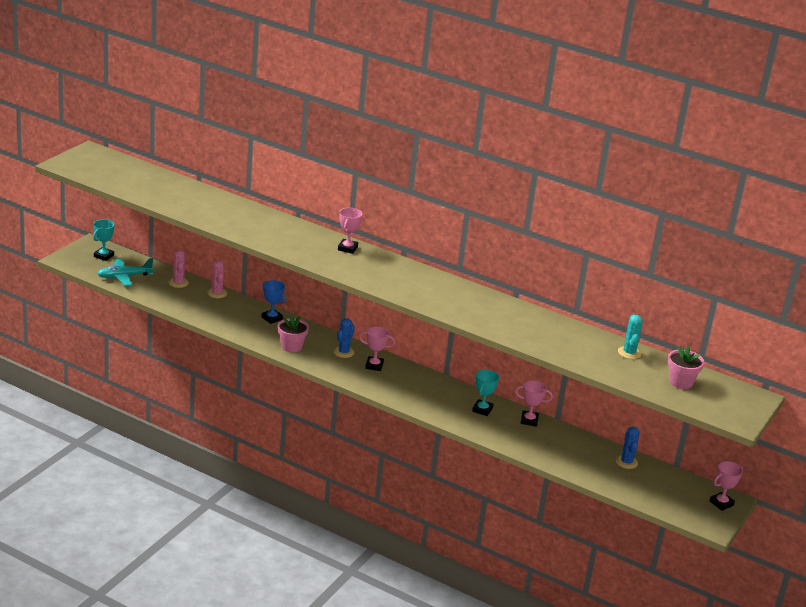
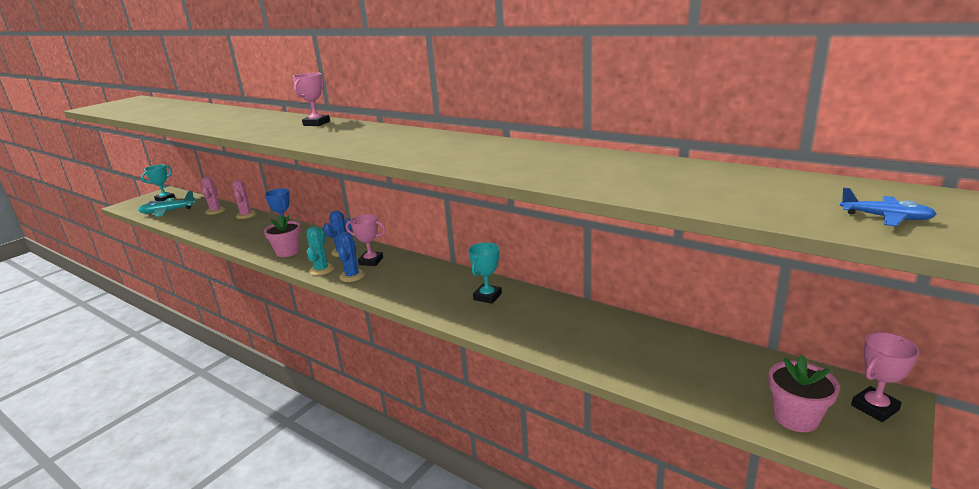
camera: 10 degrees right, 5 degrees down
(529, 420) = (548, 304): pink trophy -> none
(626, 462) = (692, 349): blue cactus -> blue cactus (352, 276)
(629, 353) = (674, 168): turquoise cactus -> turquoise cactus (321, 269)
(681, 382) = (780, 193): pink flower pot -> pink flower pot (796, 417)
(722, 406) = (885, 218): none -> blue plane

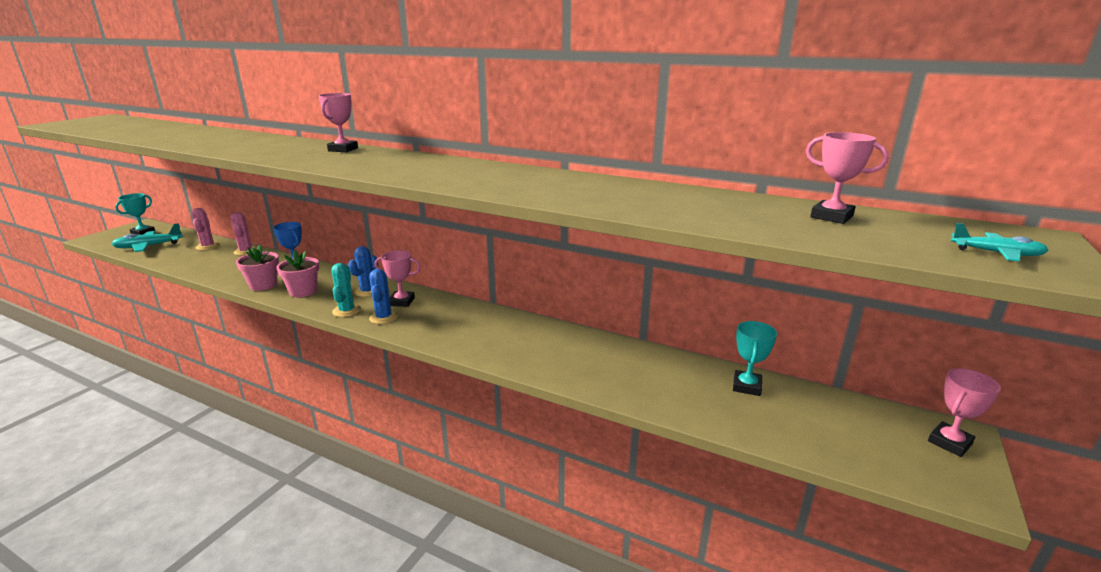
camera: 10 degrees left, 0 degrees up
(487, 296) = (538, 338): turquoise trophy -> turquoise trophy (746, 386)
(739, 181) = (831, 217): none -> pink trophy
(796, 417) = (881, 456): pink flower pot -> pink flower pot (263, 285)
(885, 218) = (996, 253): blue plane -> turquoise plane

